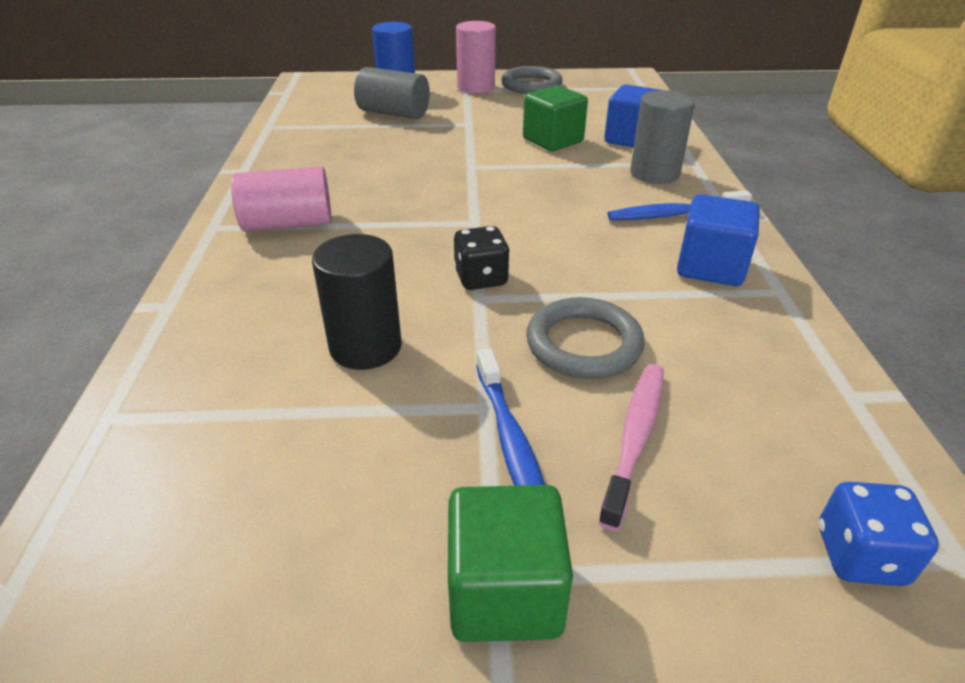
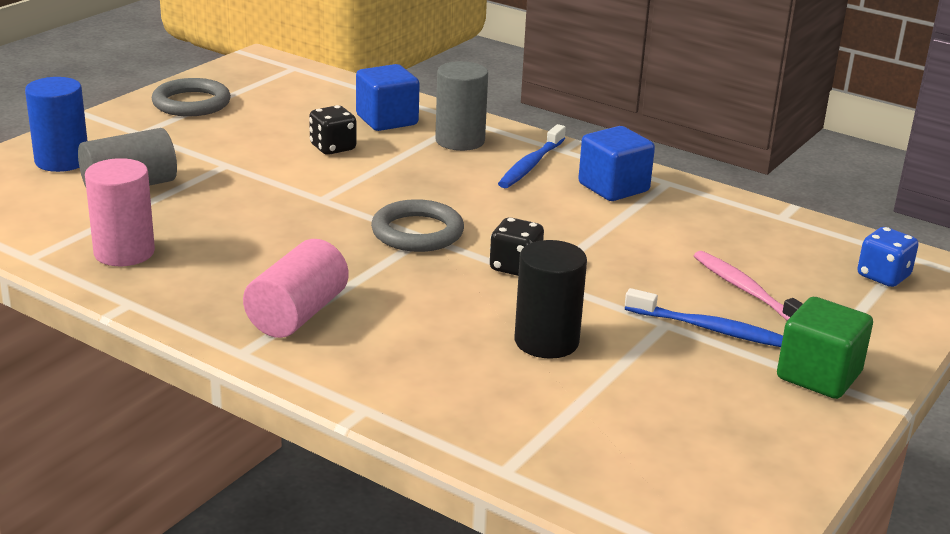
camera: 55 degrees left, 10 degrees down
(476, 87) = (142, 126): pink cylinder -> pink cylinder (124, 252)
(553, 140) = (333, 148): green cube -> black dice
(583, 344) = (642, 266): grey ring -> grey ring (417, 232)

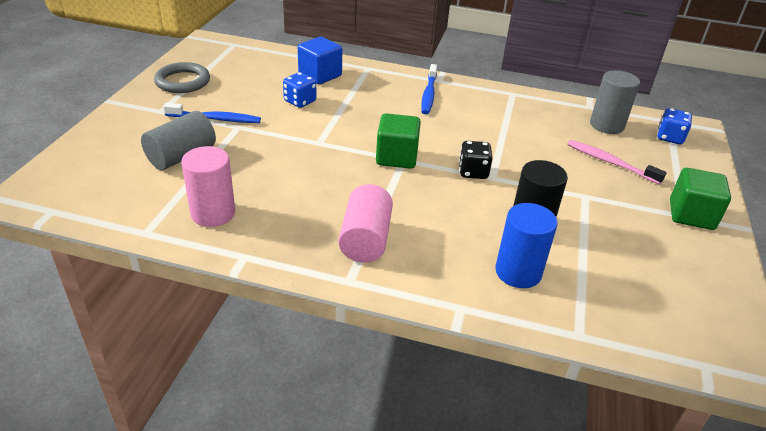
camera: 20 degrees left, 10 degrees up
(62, 161) = (118, 144): blue cylinder -> blue cylinder (518, 272)
(333, 148) = (300, 101): black dice -> blue dice
(417, 232) = (396, 157): grey ring -> green cube
(460, 141) = (375, 83): grey cylinder -> grey cylinder (606, 125)
(613, 187) = (486, 102): blue cube -> none
(710, 329) = (612, 194): blue toothbrush -> blue toothbrush (215, 119)

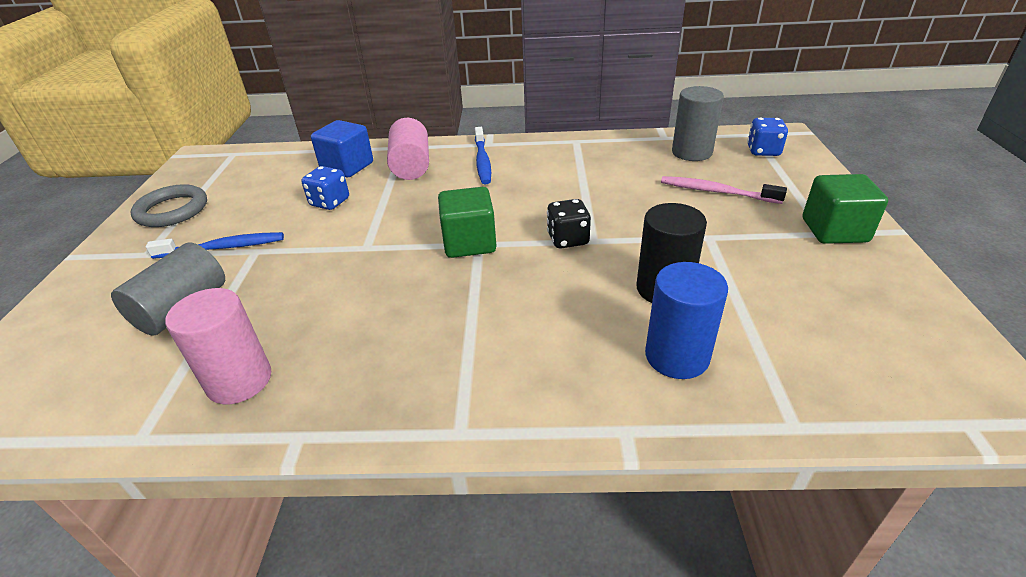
camera: 10 degrees left, 0 degrees up
(365, 239) = (464, 363): pink cylinder -> pink cylinder (411, 166)

